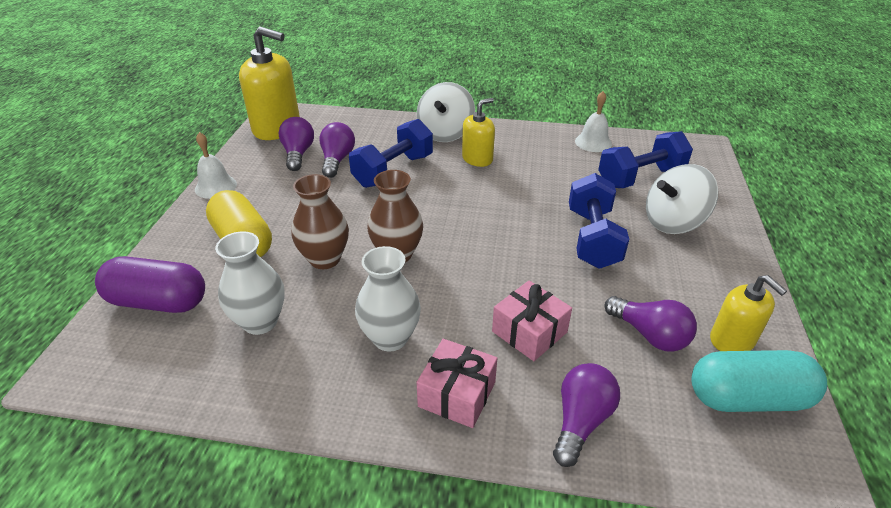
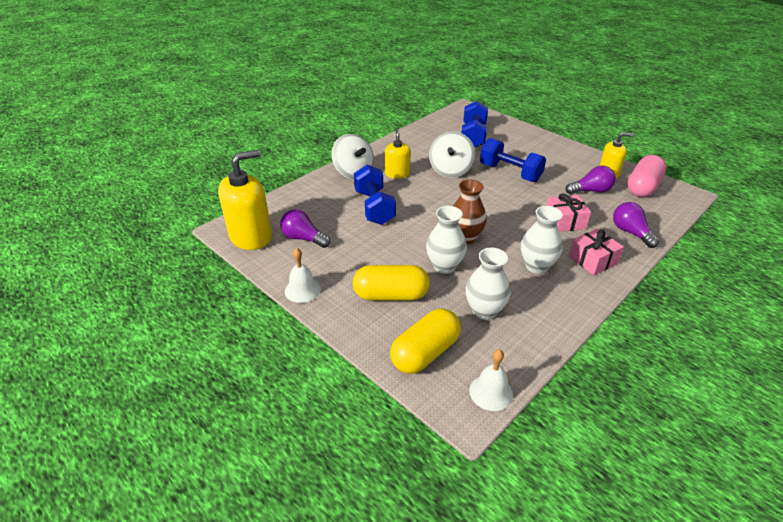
camera: 55 degrees left, 0 degrees up
(158, 302) = (425, 353): purple capsule -> yellow capsule
(325, 259) = (444, 266): brown vase -> white vase
(337, 160) = (333, 224): purple light bulb -> none
(593, 142) = (425, 133): white bell -> white bell (491, 392)
(673, 222) = (518, 146): white spinning top -> white spinning top (450, 170)
(747, 398) = (642, 187): turquoise capsule -> pink capsule

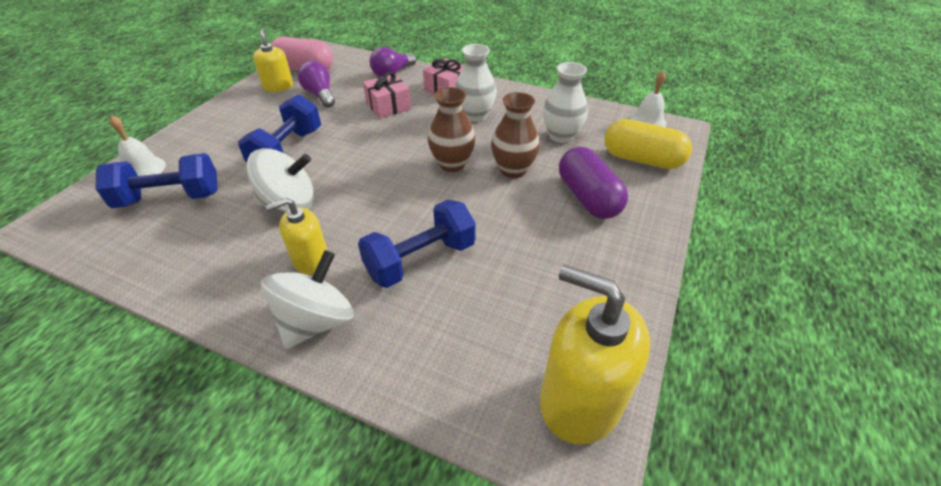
camera: 110 degrees left, 5 degrees up
(302, 290) = (640, 276): white bell -> white bell (143, 169)
(303, 238) = (540, 319): purple light bulb -> none
(391, 295) = (588, 198): yellow capsule -> purple capsule
(444, 266) = (513, 170): white vase -> brown vase

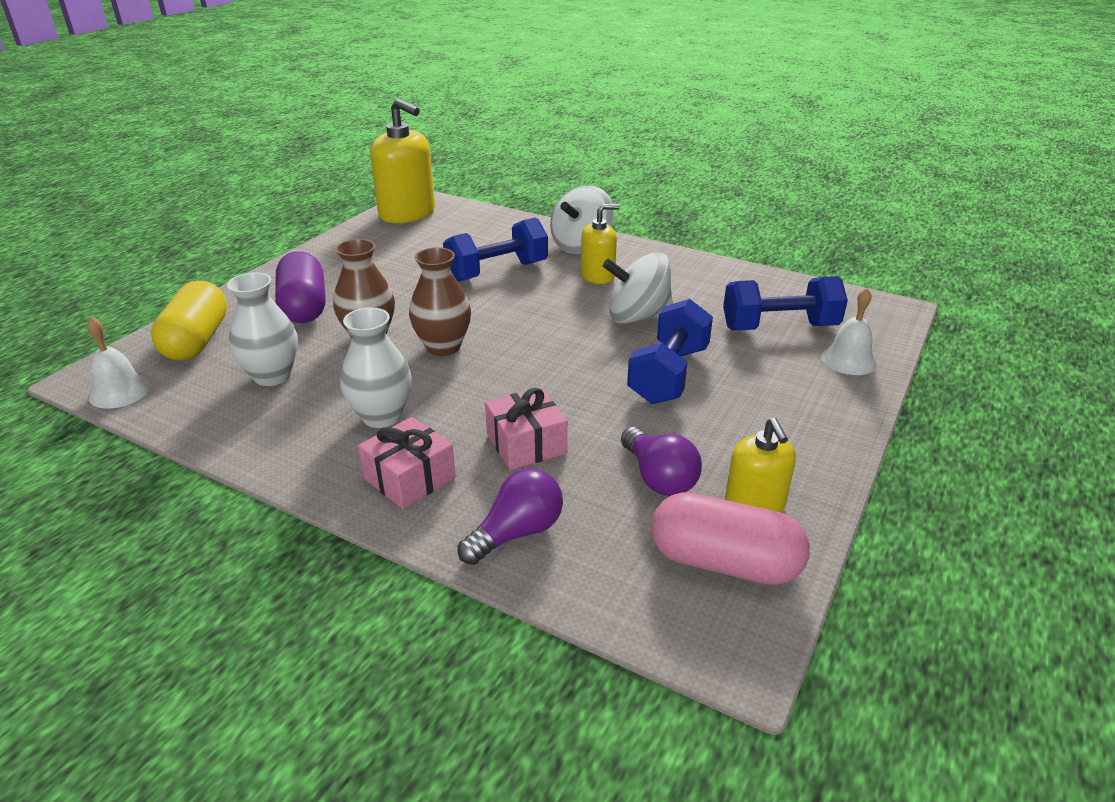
camera: 175 degrees left, 10 degrees down
(642, 159) = (197, 341): yellow capsule -> yellow capsule turned 60 degrees clockwise

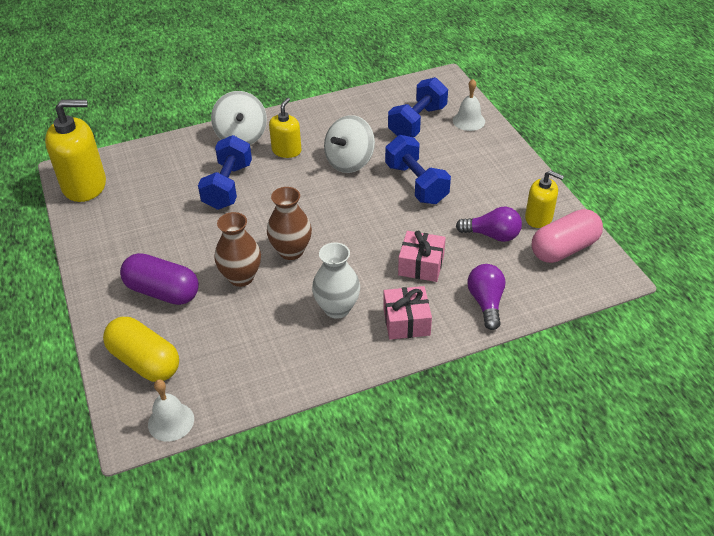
camera: 50 degrees left, 10 degrees up
(272, 376) = (237, 339): white vase -> none

